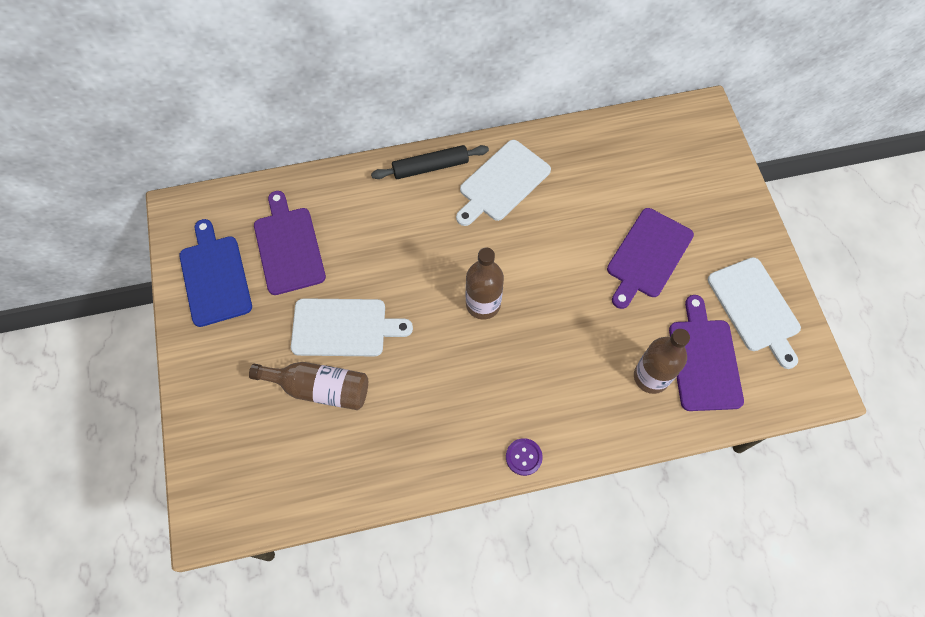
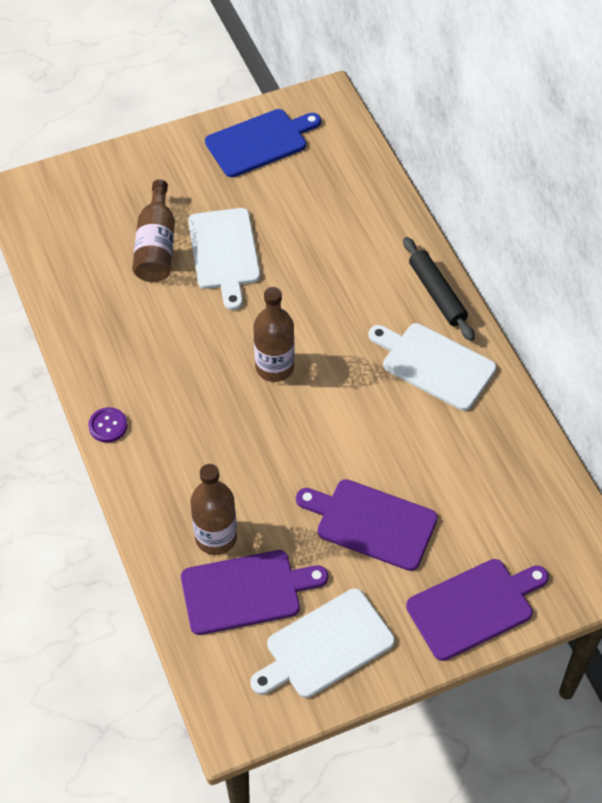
camera: 80 degrees right, 10 degrees down
(288, 247) = (305, 191): purple cutting board -> purple cutting board (474, 607)

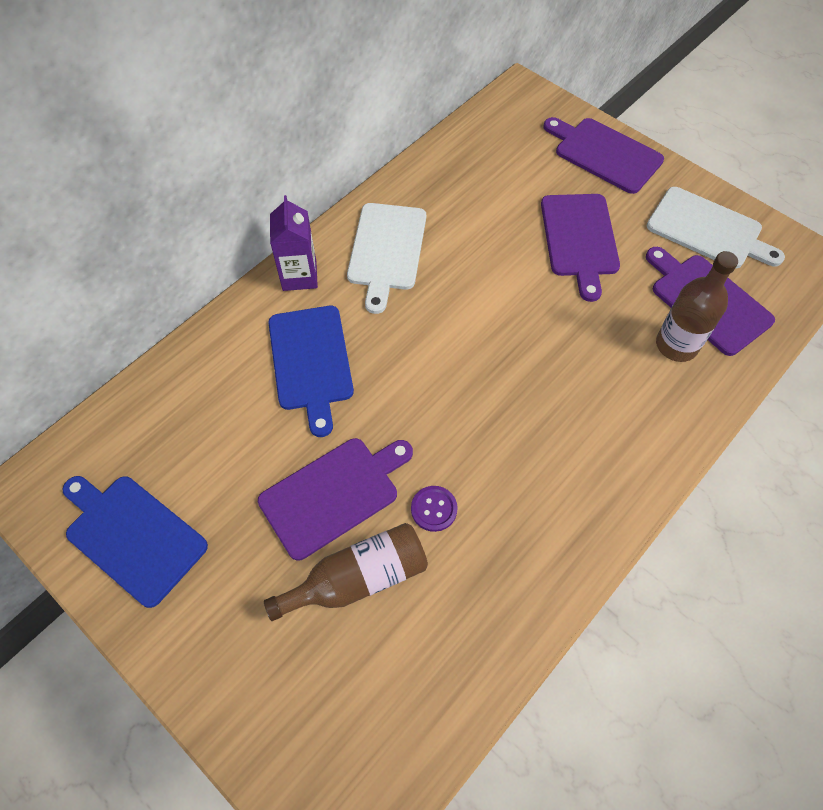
camera: 115 degrees left, 5 degrees up
(108, 426) = (629, 501): purple button -> purple button (434, 509)
(225, 252) = (333, 494): white cutting board -> purple cutting board
(274, 367) = (463, 377): brown bottle -> none
(344, 275) = (311, 362): none -> blue cutting board
(437, 294) = (299, 276): black rolling pin -> purple carton

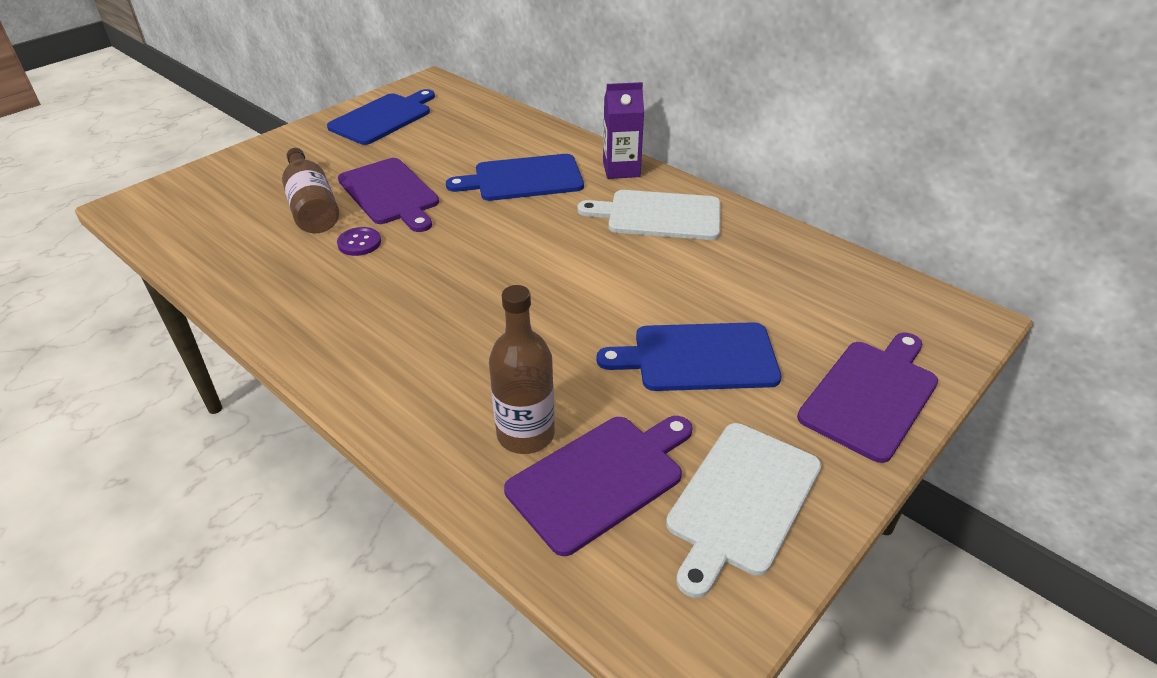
camera: 90 degrees right, 20 degrees down
(579, 239) = (698, 358): purple cutting board -> blue cutting board

